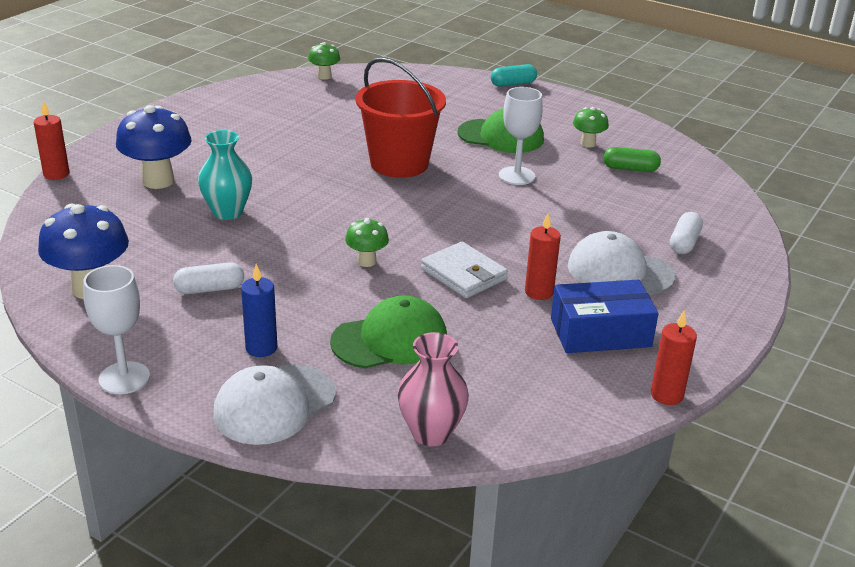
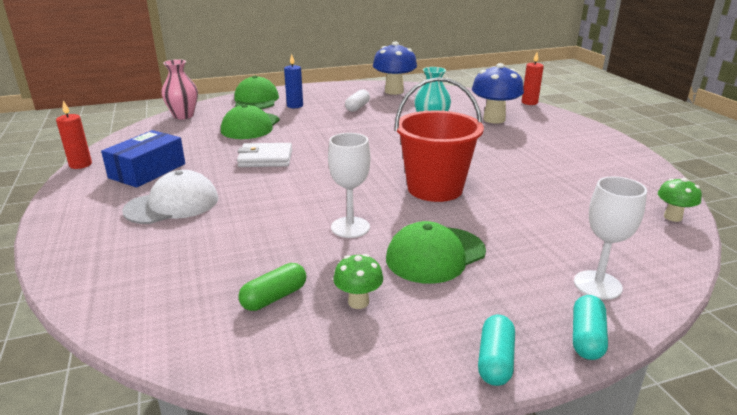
camera: 130 degrees right, 5 degrees down
(124, 378) = (318, 86): white goblet -> white goblet (597, 285)
(274, 404) = (256, 100): white cap -> green cap
(366, 261) = (323, 141): green mushroom -> none
(539, 292) = (210, 171): red candle -> none
(568, 100) = (495, 361): none -> turquoise capsule
(684, 243) = (141, 250): white capsule -> none

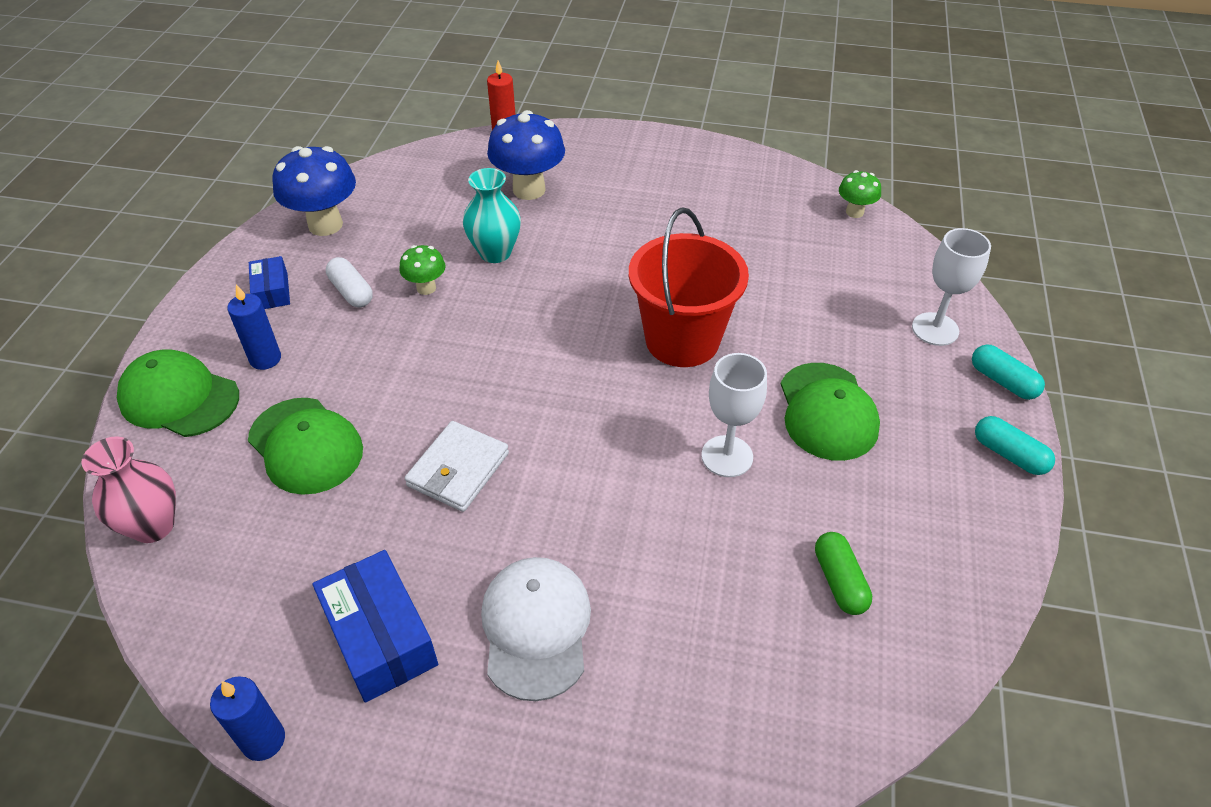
camera: 60 degrees left, 20 degrees up
(80, 165) = (263, 740): red candle -> blue candle
(337, 95) = (272, 291): none -> blue box
(358, 302) = (881, 511): green mushroom -> green mushroom (426, 288)

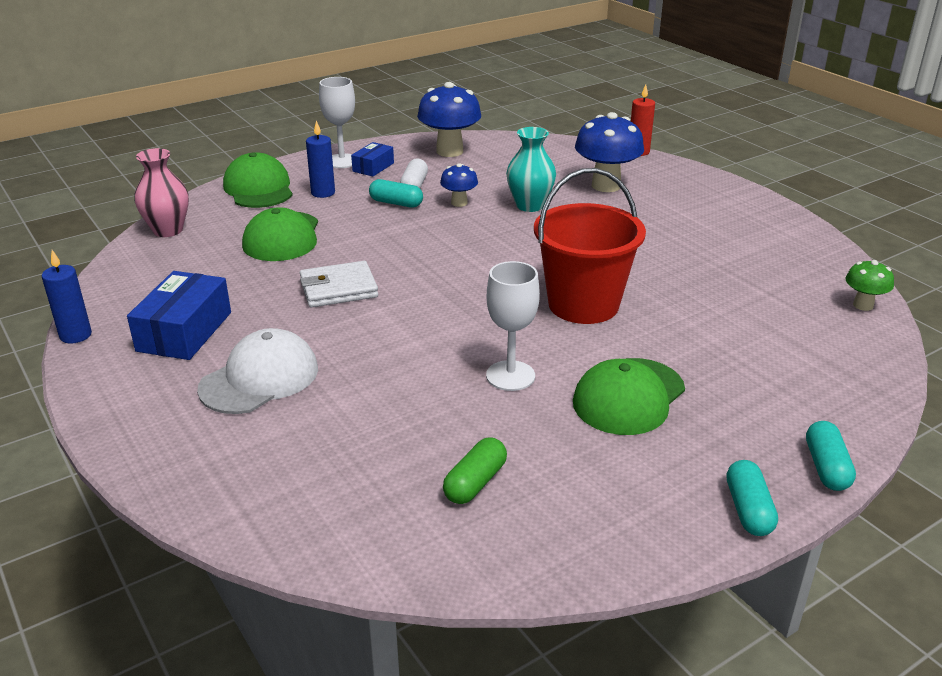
camera: 45 degrees right, 15 degrees down
(364, 325) = (396, 203): none -> turquoise capsule
(426, 288) = (459, 203): green mushroom -> blue mushroom
(935, 329) = (815, 404): white goblet -> white goblet (342, 161)

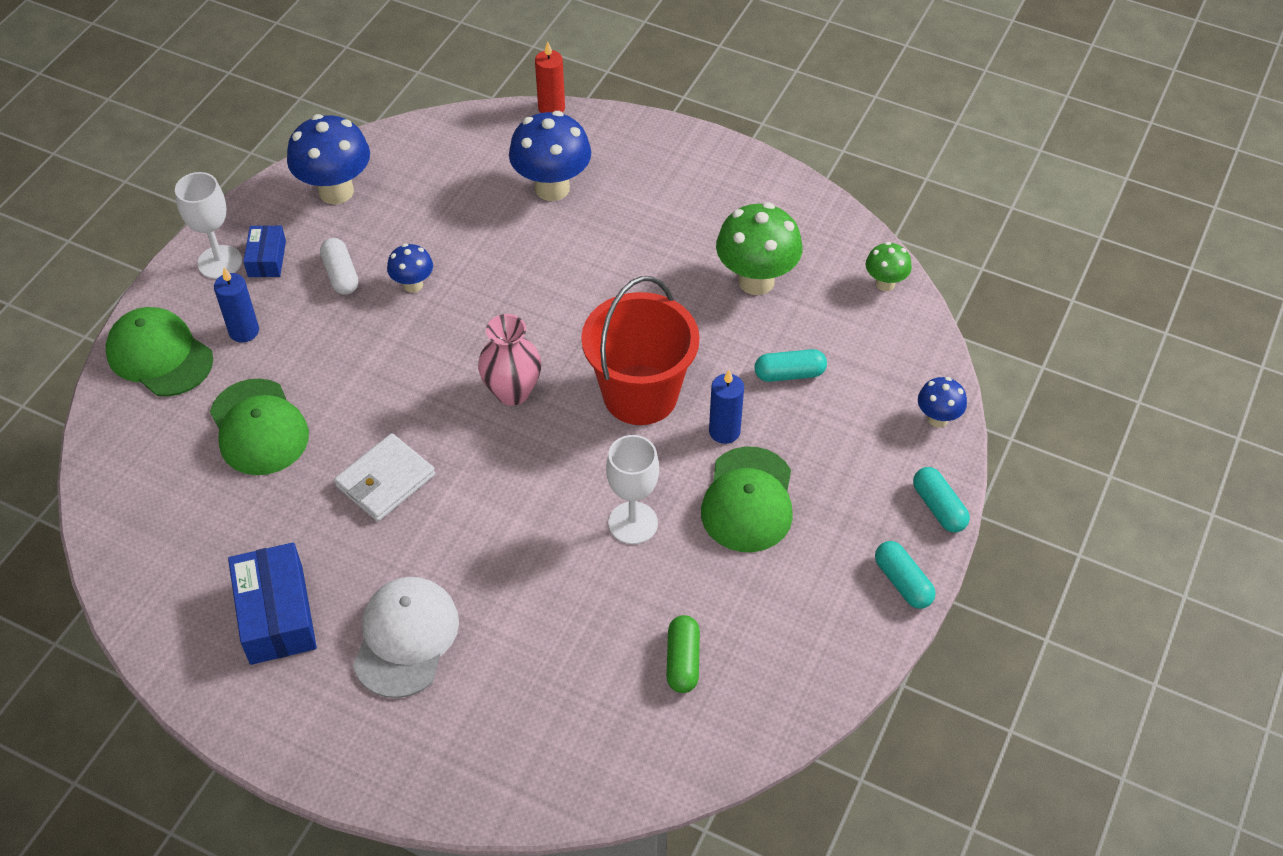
camera: 30 degrees left, 20 degrees up
(75, 335) = (165, 674): blue candle -> blue candle (724, 431)
(168, 230) = (115, 474): pink vase -> pink vase (512, 391)
(396, 203) = (343, 315): turquoise capsule -> turquoise capsule (789, 374)
(530, 205) = (492, 258): turquoise vase -> none
(738, 272) = (756, 281): none -> green mushroom
(864, 404) = (937, 418): none -> blue mushroom

